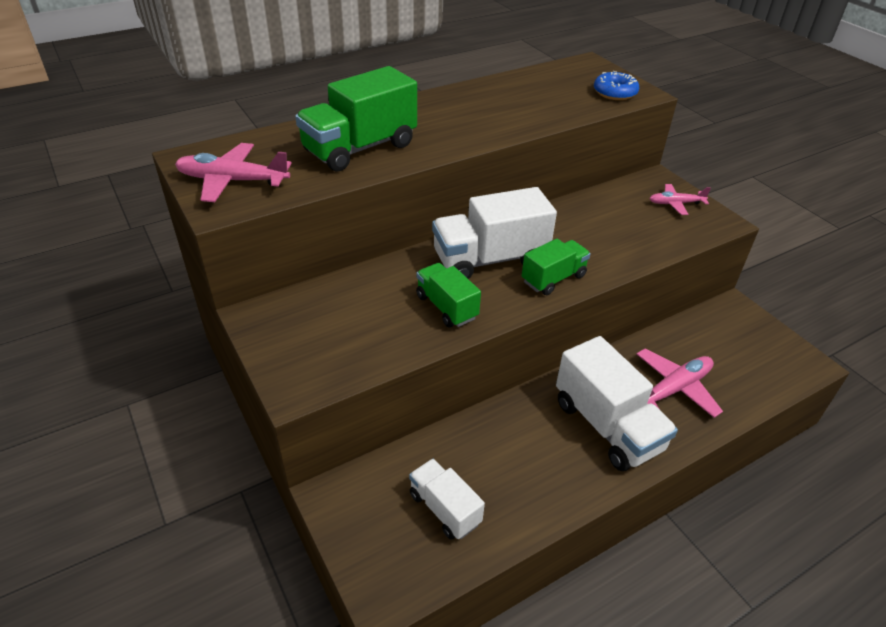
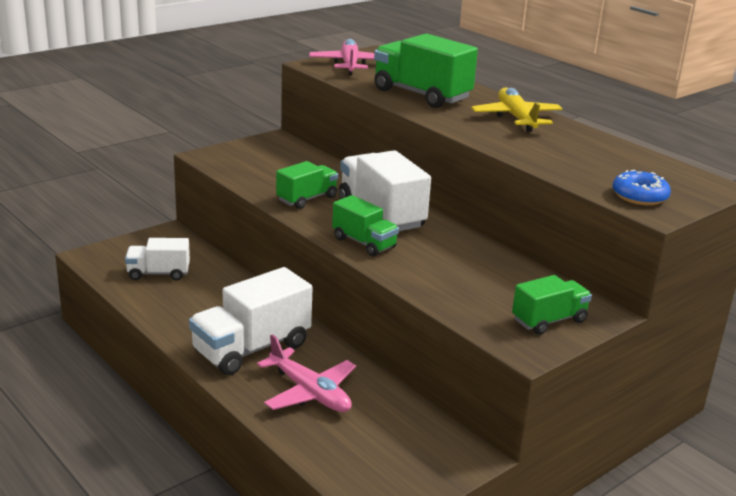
camera: 80 degrees right, 15 degrees down
(438, 109) = (516, 118): none -> yellow plane
(444, 509) = (158, 273): white truck -> white truck turned 135 degrees counterclockwise
(675, 203) = (549, 320): pink plane -> green truck

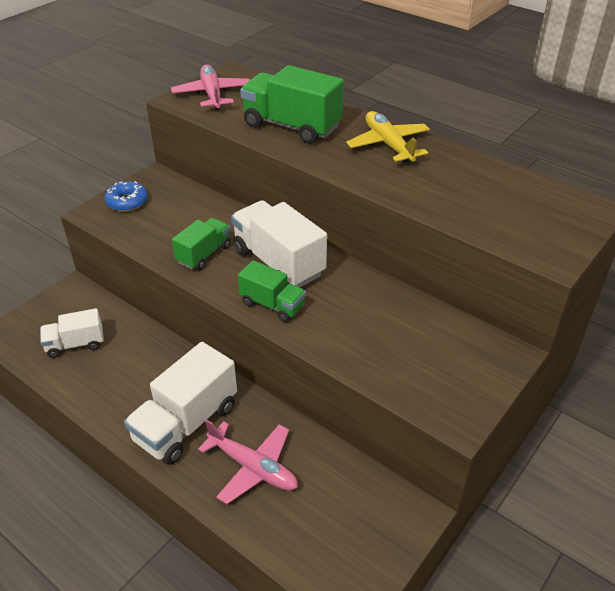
camera: 10 degrees left, 15 degrees up
(549, 320) = (466, 375): green truck -> none
(639, 196) = (532, 238): blue donut -> blue donut (127, 202)

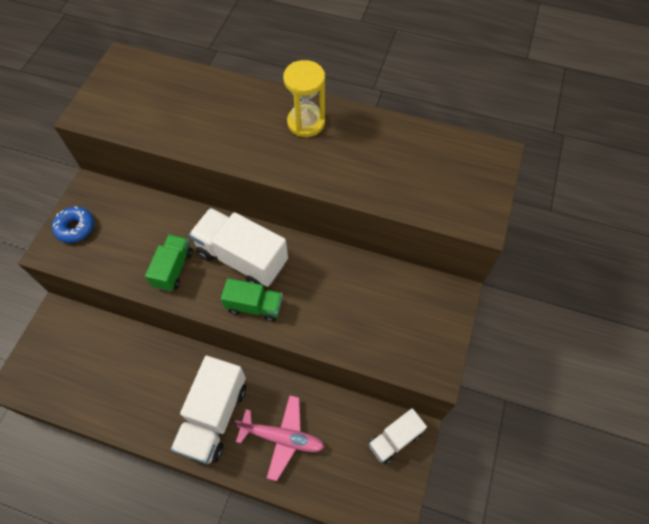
camera: 20 degrees left, 20 degrees up
(75, 344) = (85, 372): white truck -> white truck (394, 439)
(212, 94) = (116, 97): pink plane -> none
(291, 126) = (210, 122): green truck -> none
(388, 144) = (306, 123): yellow plane -> yellow hourglass

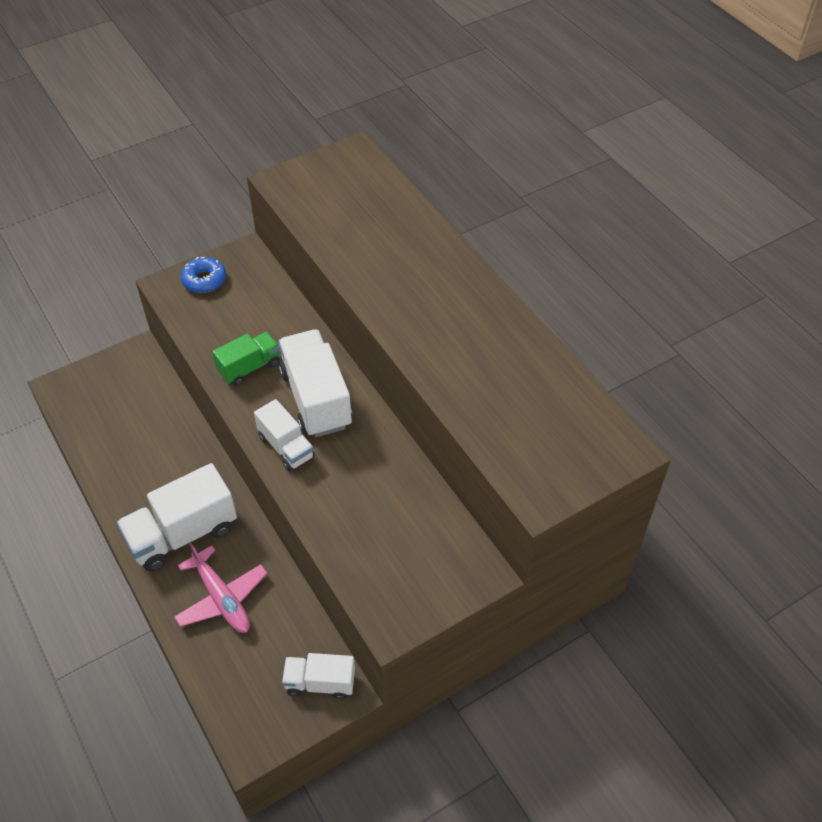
camera: 40 degrees right, 10 degrees down
(254, 306) = (286, 447): green truck -> white truck
(306, 123) = (463, 302): yellow hourglass -> none

